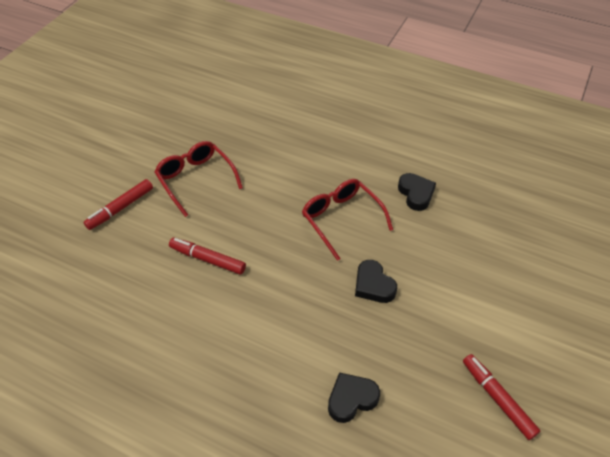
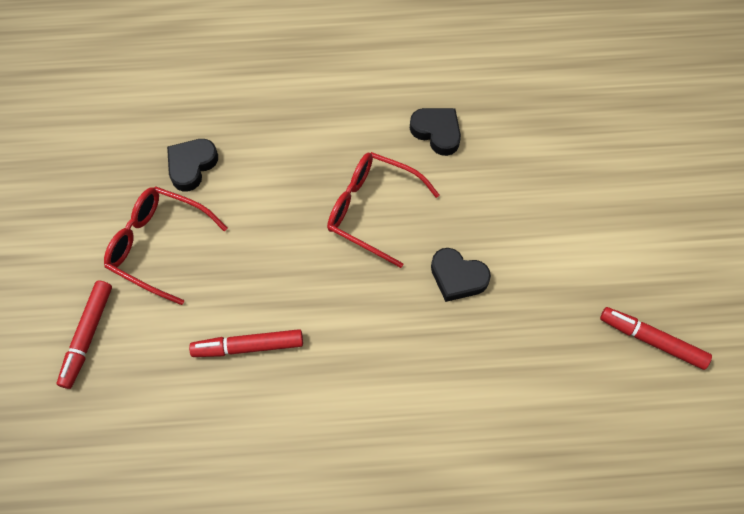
camera: 30 degrees left, 15 degrees up
(351, 399) = (512, 425): black heart -> black heart (191, 166)

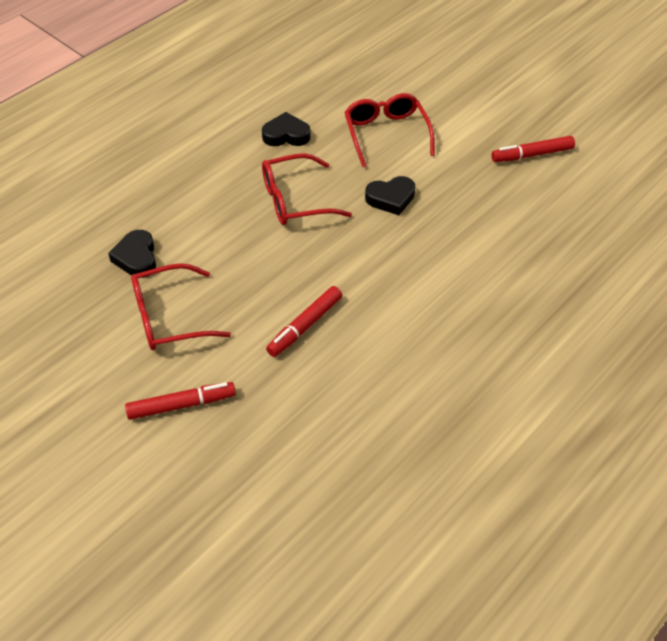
camera: 45 degrees left, 15 degrees down
(88, 336) = (181, 405): red marker -> red marker turned 75 degrees counterclockwise
(529, 202) = (386, 135): none -> red glasses

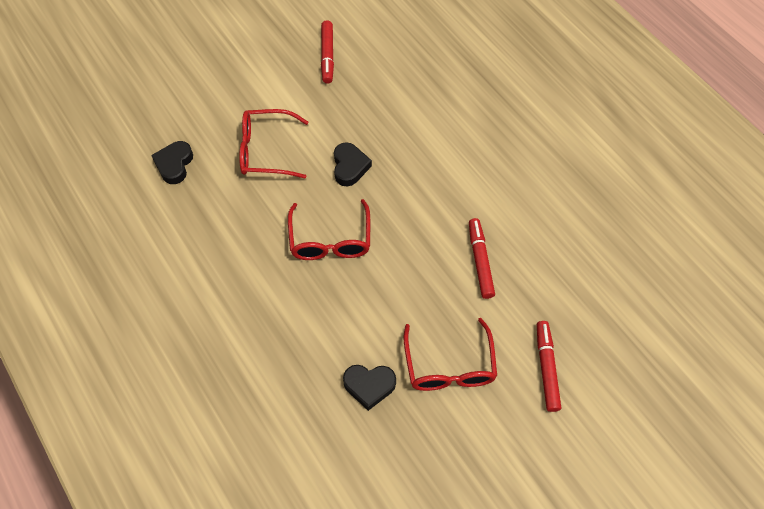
camera: 75 degrees left, 10 degrees up
(286, 135) = (239, 230): black heart -> black heart (174, 164)
(305, 326) = (480, 261): red marker -> red marker turned 150 degrees counterclockwise

